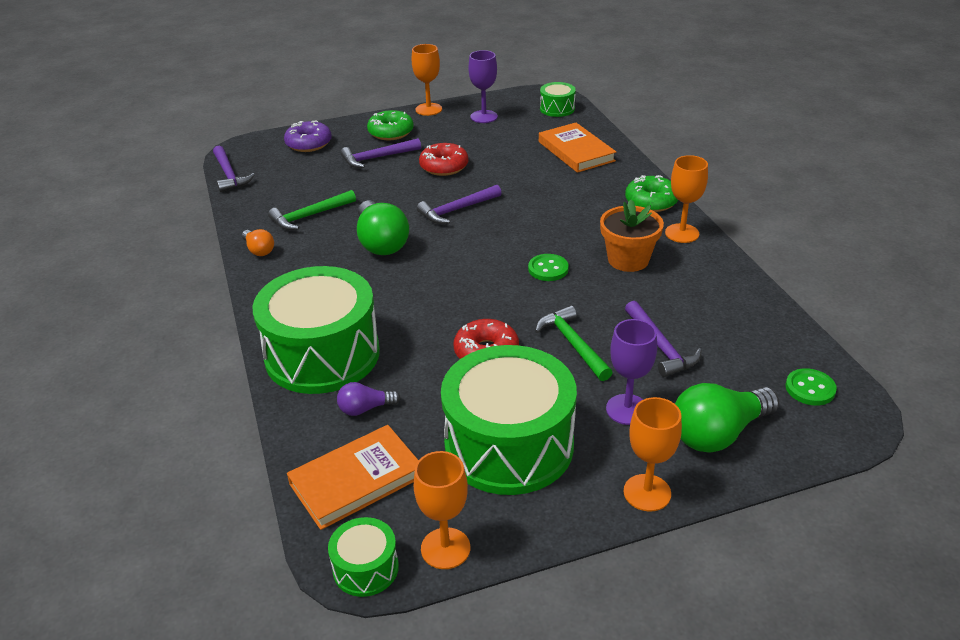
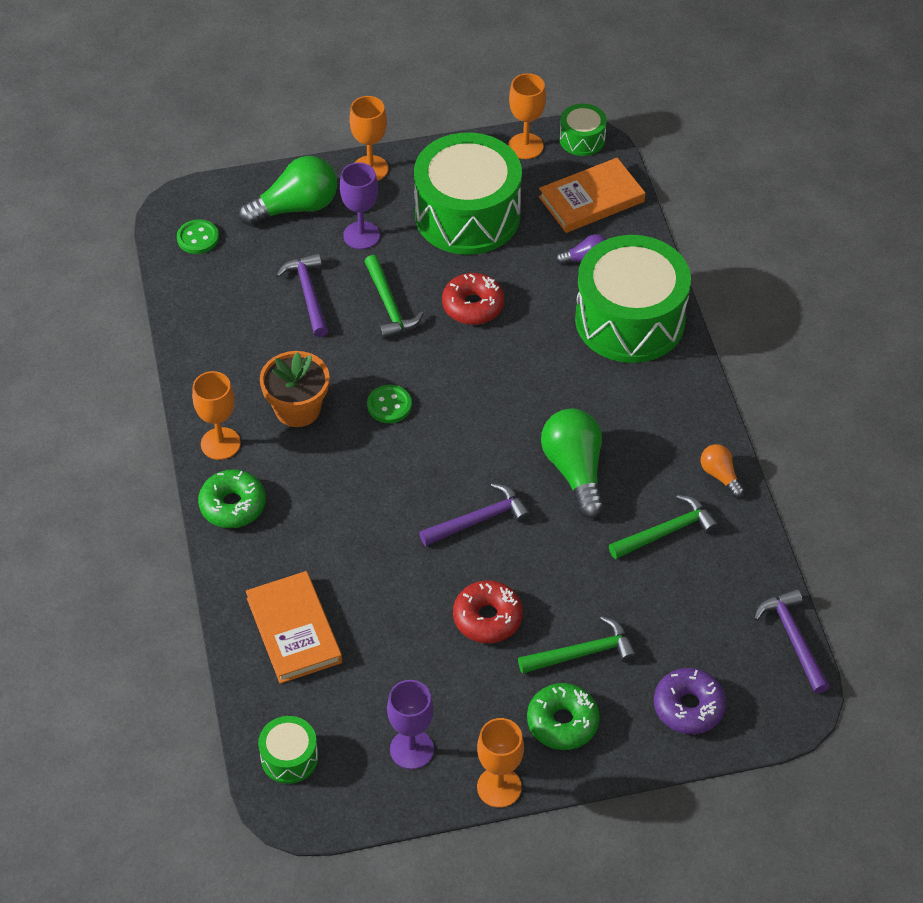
camera: 175 degrees left, 15 degrees up
(377, 158) = (583, 653): purple hammer -> green hammer

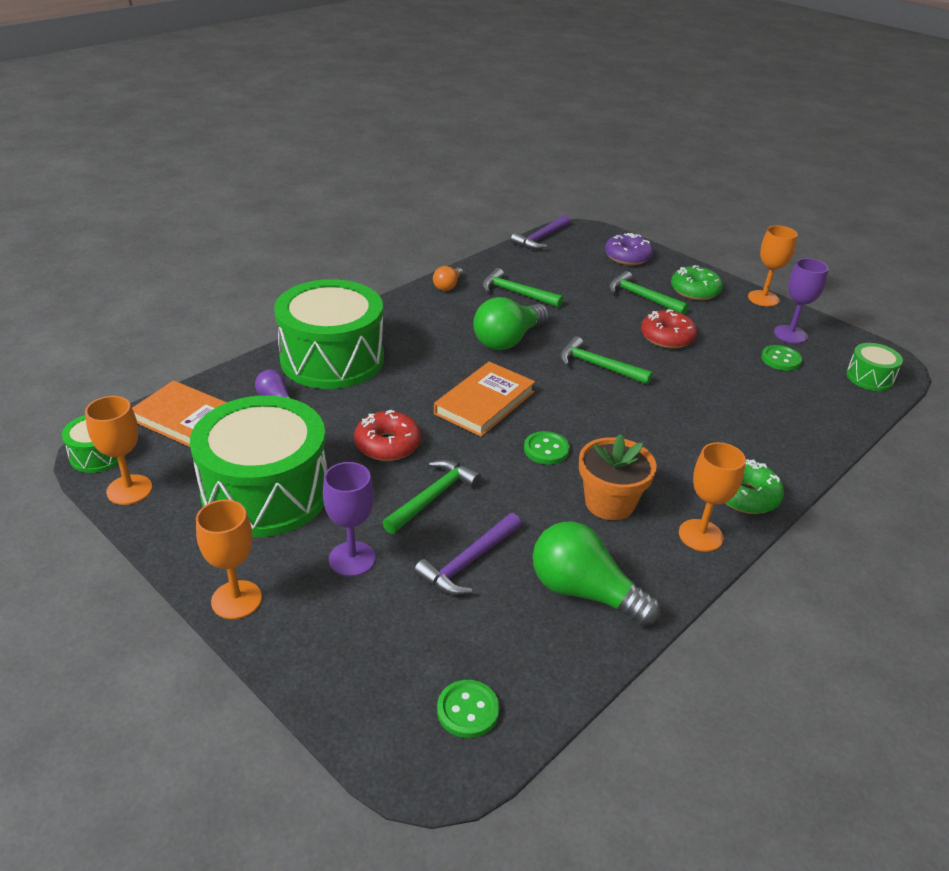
camera: 125 degrees left, 15 degrees down
(294, 630) = (792, 413): orange book -> orange book (484, 403)
(295, 207) = (347, 638): green light bulb -> green light bulb (584, 592)
(377, 697) = (781, 359): none -> green button
(479, 520) = (598, 366): purple hammer -> green hammer

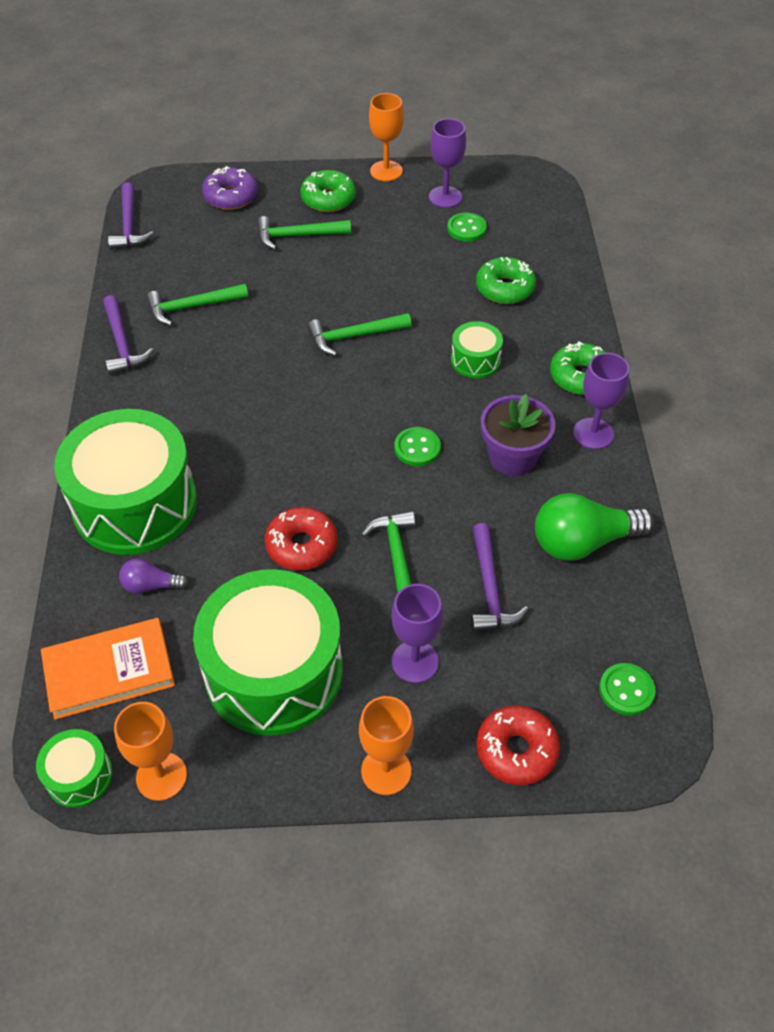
camera: 45 degrees left, 15 degrees up
(448, 286) = (122, 343): orange light bulb -> purple hammer
(484, 403) = (318, 443): orange book -> none
(508, 340) = (253, 364): green light bulb -> none
(609, 503) = (512, 457): orange flower pot -> purple flower pot
(667, 337) = (366, 266): red donut -> red donut (516, 750)
(700, 535) = (593, 433): orange goblet -> purple goblet
(760, 408) = (505, 288): none -> green donut
(869, 377) = (537, 203): green drum -> green drum (475, 360)

